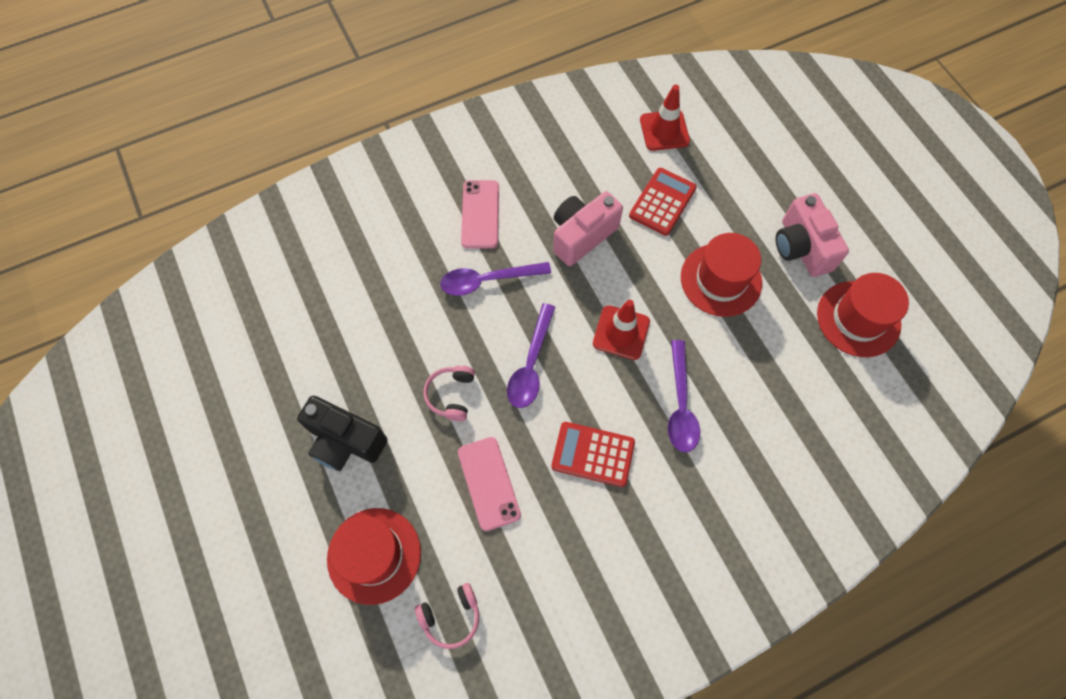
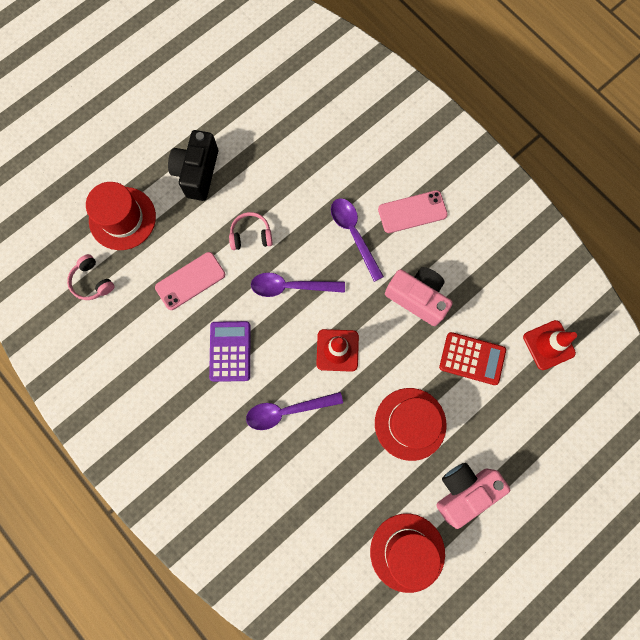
camera: 75 degrees right, 10 degrees up
(593, 454) = (230, 351): red calculator -> purple calculator

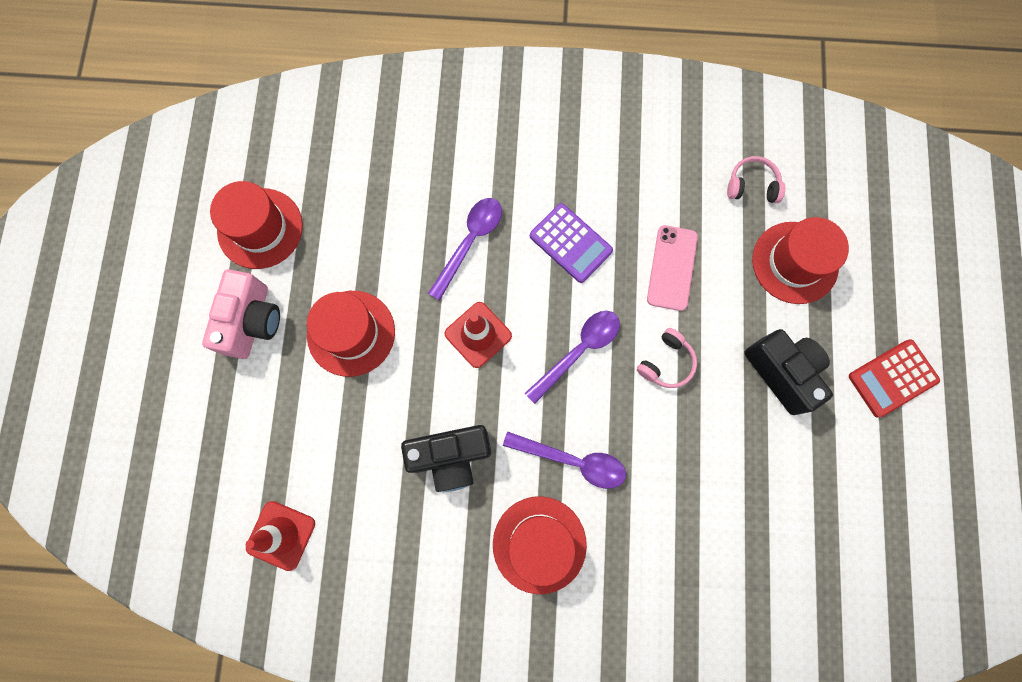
camera: 135 degrees right, 0 degrees up
(412, 212) = (539, 544): pink phone -> red hat
(417, 298) = (451, 457): pink camera -> black camera
(472, 358) = (345, 448): red calculator -> red calculator (892, 378)

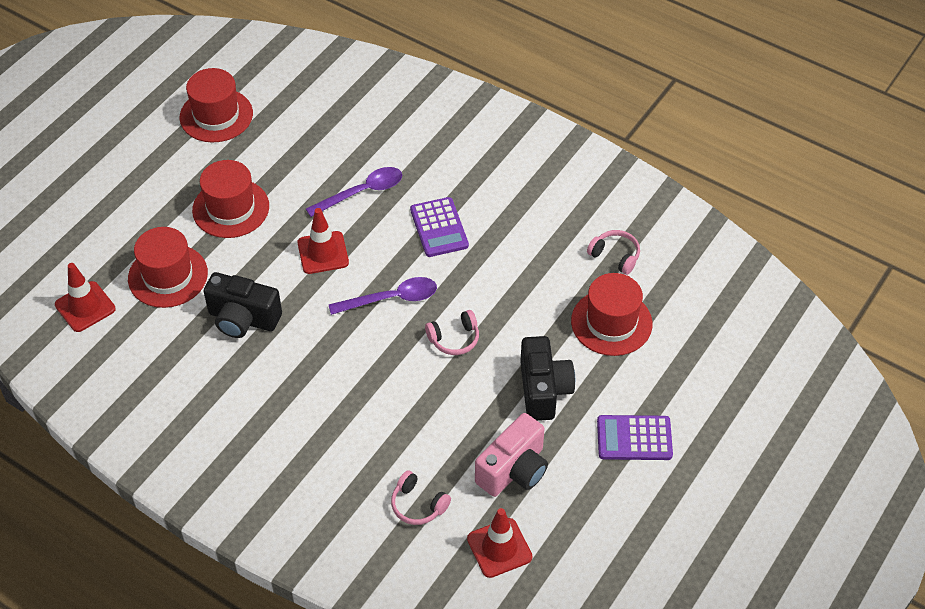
camera: 30 degrees right, 25 degrees down
(252, 321) = (166, 169): pink camera -> pink camera (514, 470)
(539, 544) = (265, 406): red hat -> red hat (168, 276)
(573, 461) = (332, 366): purple spoon -> none
(672, 268) = (507, 280): pink phone -> none
(751, 566) = (418, 505): none -> pink headphones
(851, 568) = (499, 548): none -> red traffic cone
(892, 378) = (634, 438): red calculator -> purple calculator

